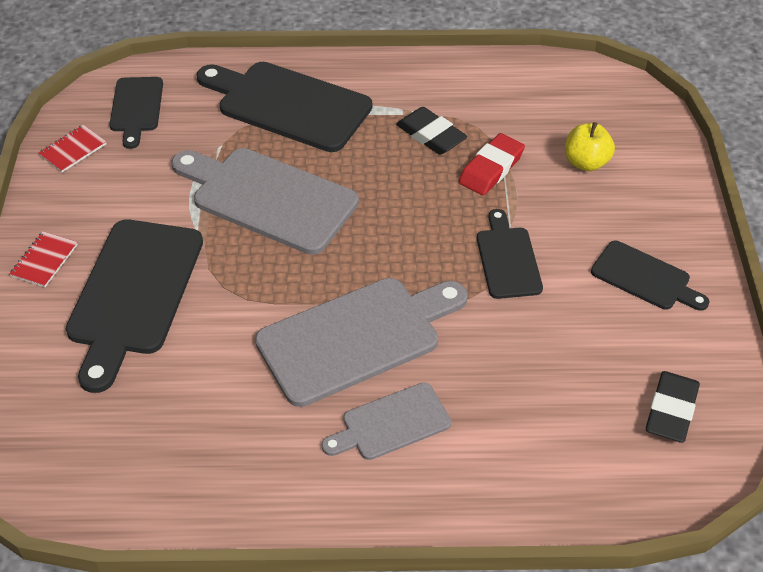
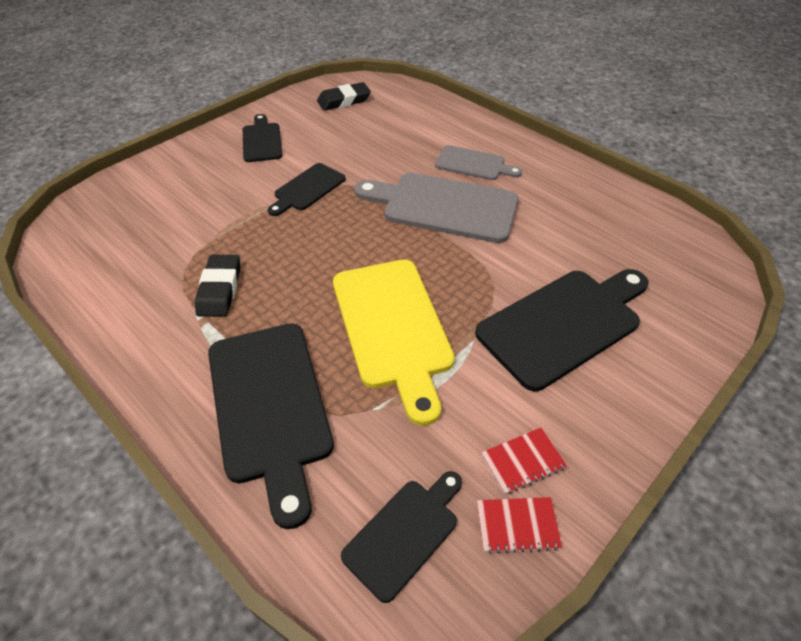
camera: 135 degrees left, 0 degrees up
(44, 260) = (623, 404): red notebook -> red notebook (523, 461)
(268, 198) = (392, 327): grey cutting board -> yellow cutting board
(491, 169) = (227, 239): red eraser -> none
(586, 162) = (175, 204): yellow apple -> none

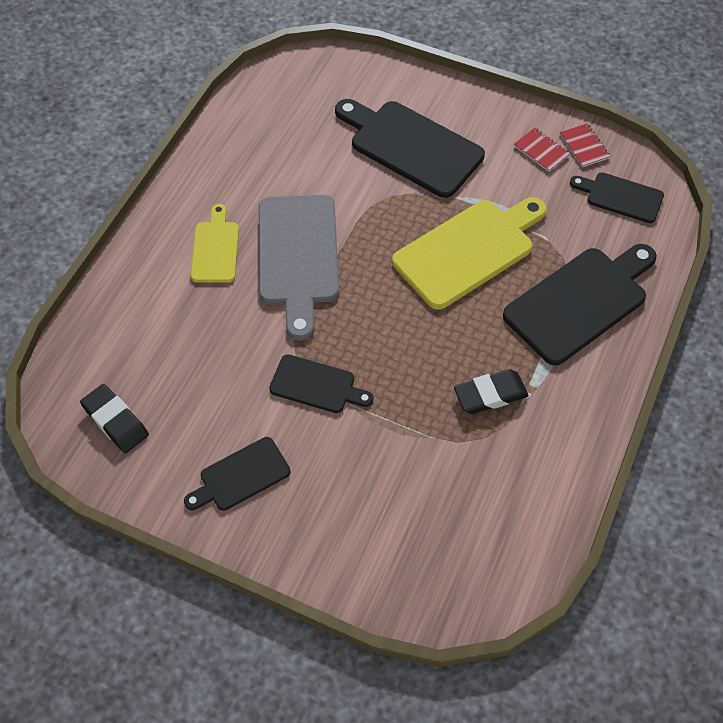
camera: 110 degrees left, 10 degrees up
(473, 164) = (215, 249): grey cutting board -> yellow cutting board

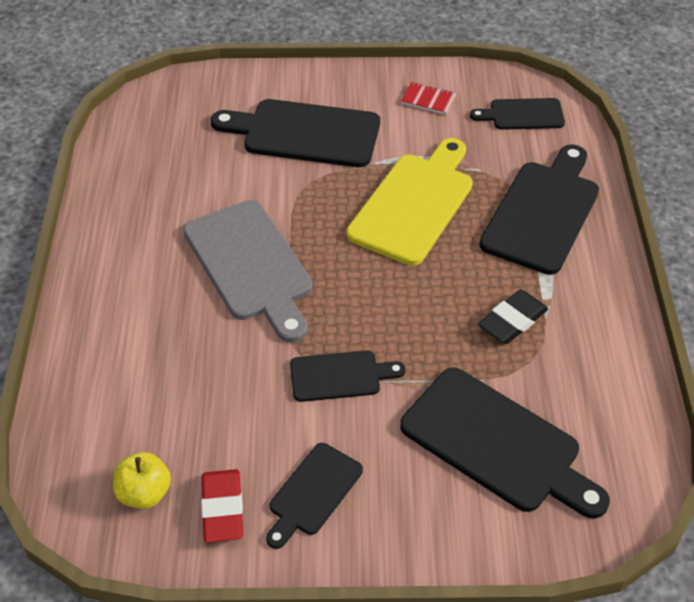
camera: 25 degrees left, 10 degrees down
(115, 421) = (144, 493): black eraser -> yellow apple
(166, 459) = (222, 509): none -> red eraser
(215, 249) = (160, 287): yellow cutting board -> none
(411, 499) = (497, 444): none -> black cutting board
(584, 146) = (464, 84): red notebook -> none

